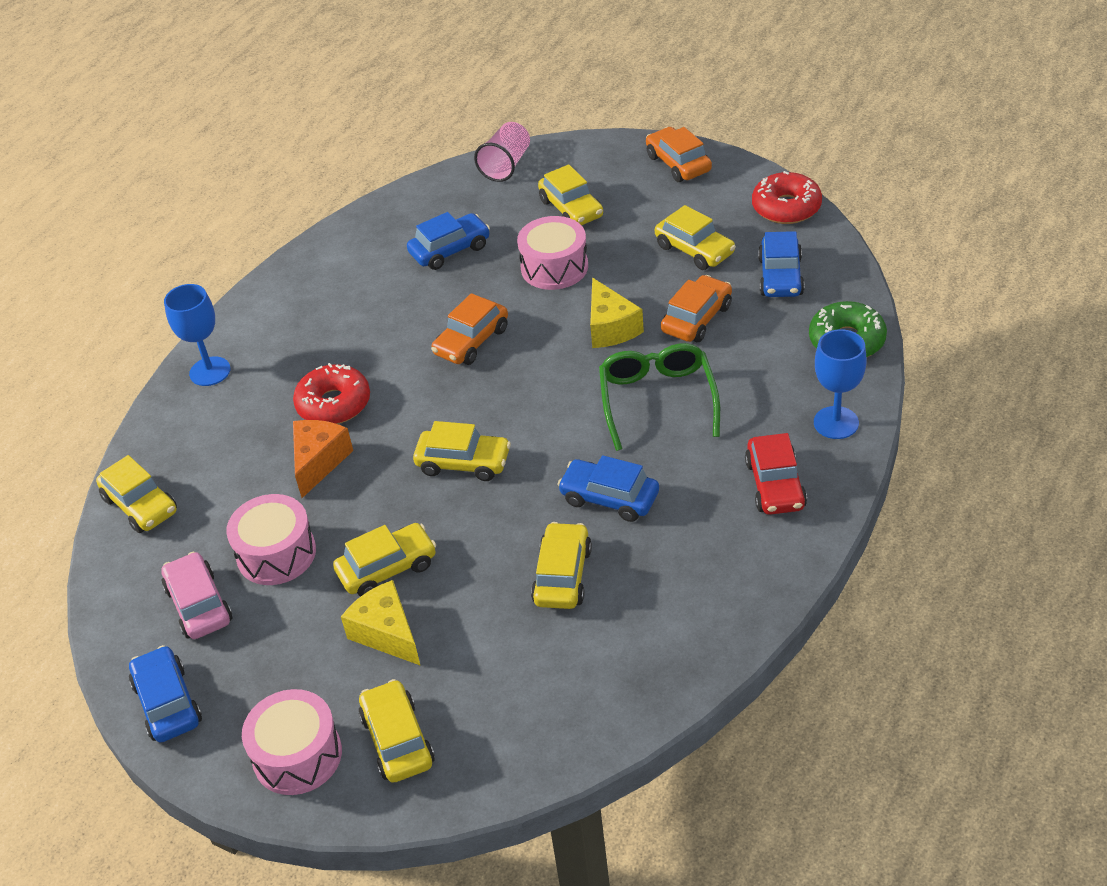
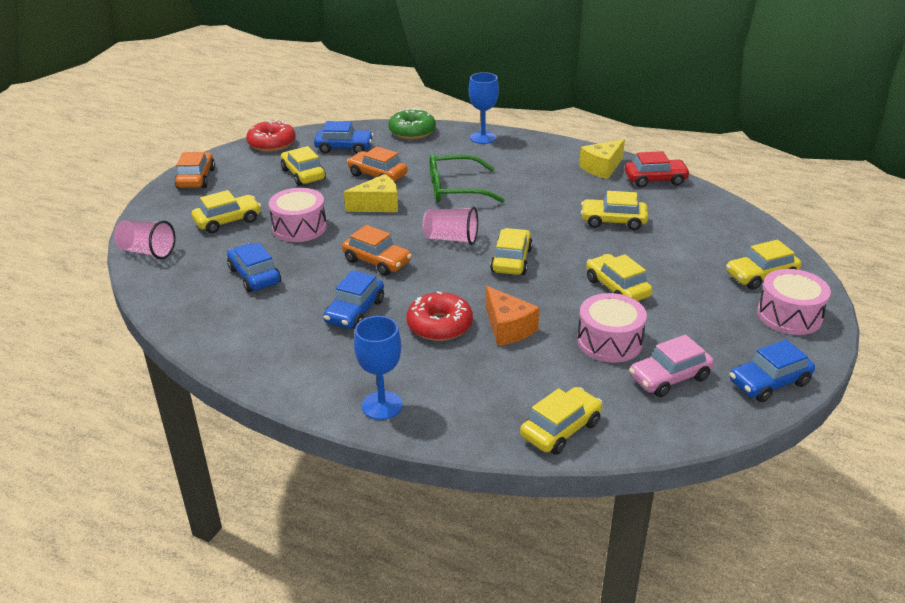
camera: 95 degrees left, 10 degrees down
(319, 462) = (508, 328): orange cheese -> orange cheese turned 135 degrees counterclockwise
(387, 633) = (676, 285): yellow cheese -> yellow cheese (602, 168)
(521, 403) = (451, 239): none -> pink cup
(609, 498) = (545, 206): blue car -> blue car (355, 311)
(678, 163) = (196, 178): orange car -> orange car turned 120 degrees clockwise
(694, 250) = (303, 174): yellow car -> yellow car turned 75 degrees counterclockwise
(775, 485) = (533, 156): red car -> red car (655, 180)

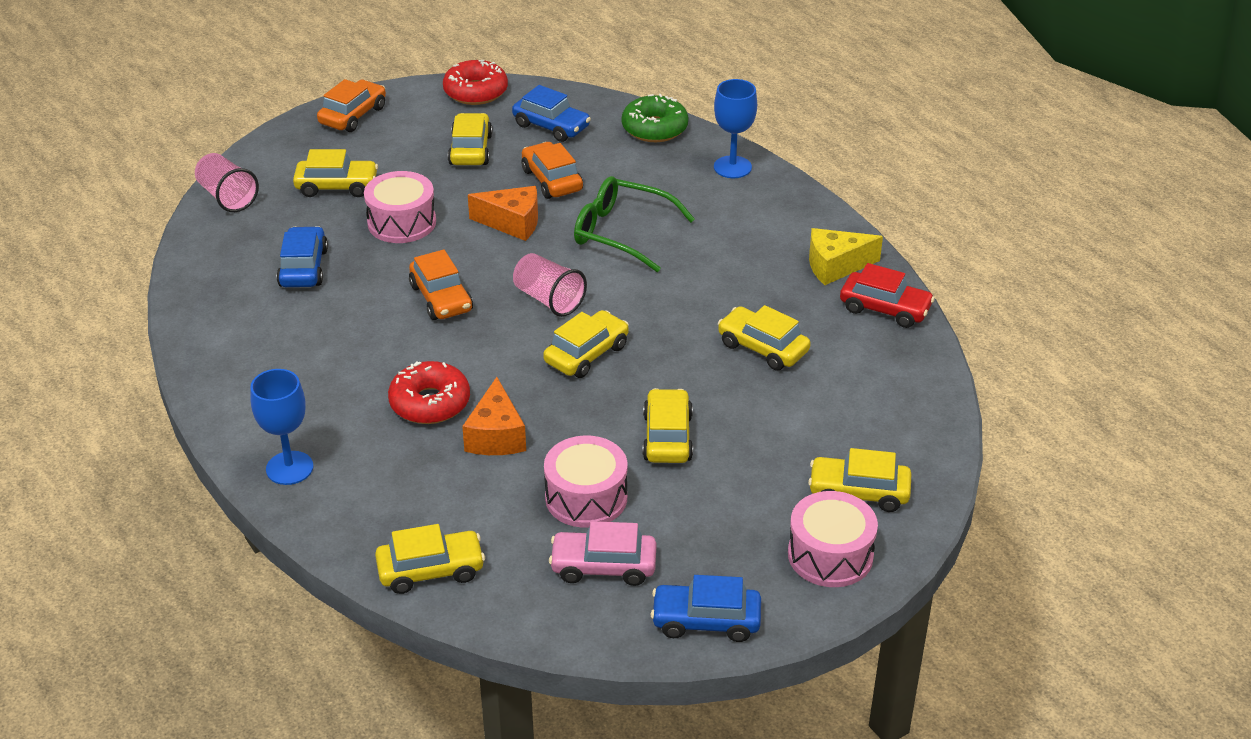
camera: 30 degrees right, 5 degrees up
(355, 311) = (362, 351): blue car -> none
(378, 205) = (512, 223): yellow cheese -> orange cheese

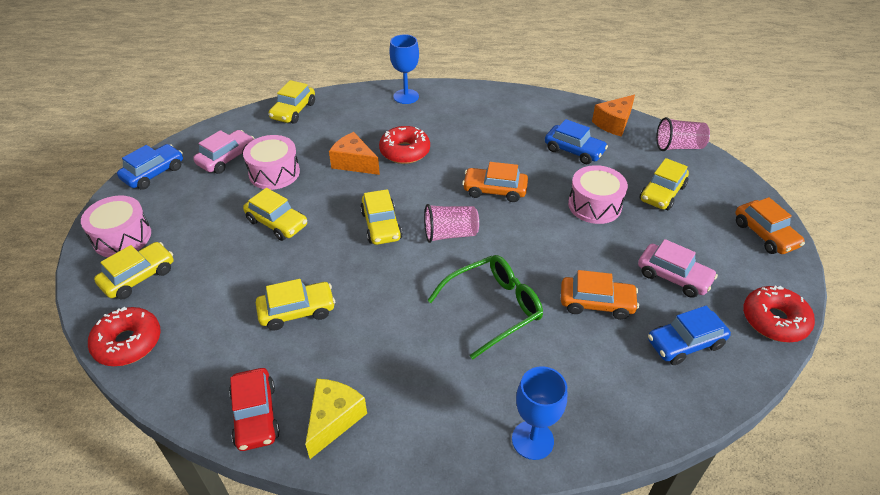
camera: 125 degrees right, 5 degrees up
(470, 150) = (673, 277): yellow car -> pink car
(512, 223) = (553, 256): orange cheese -> orange cheese (614, 123)
(654, 128) = (639, 418): green donut -> none
(885, 308) = (255, 415): red car -> red car turned 75 degrees counterclockwise
(927, 436) = (128, 343): none -> red donut

